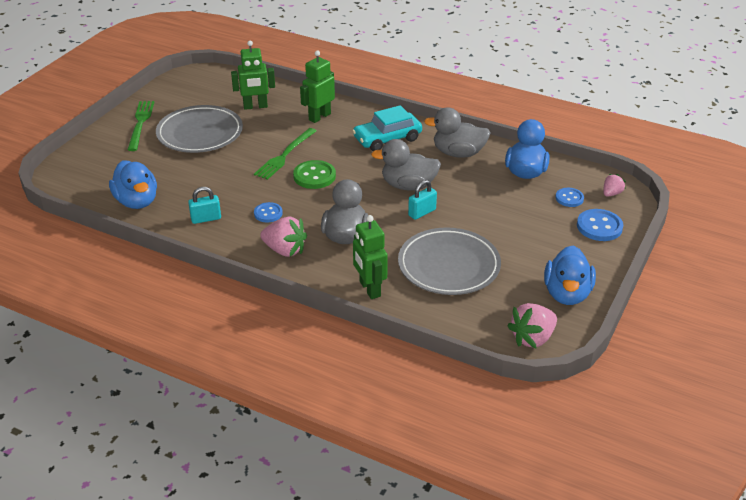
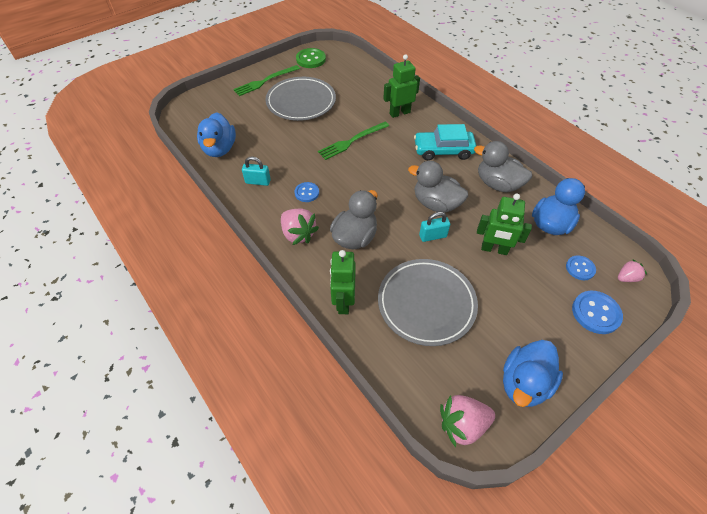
camera: 25 degrees right, 15 degrees up
(140, 123) = (265, 81): green fork -> green fork turned 150 degrees counterclockwise
(255, 106) = (356, 90): green robot -> green robot (494, 249)
(314, 176) = (363, 168): green button -> green button (311, 59)

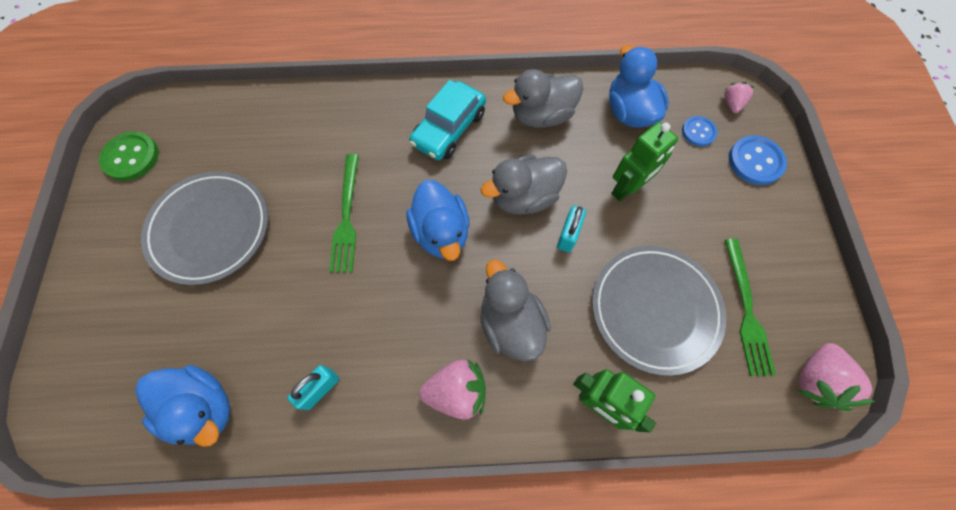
camera: 55 degrees left, 15 degrees up
(265, 81) = (114, 249): green fork -> green fork (746, 310)
(307, 193) = (393, 334): blue button -> none
(399, 113) = (345, 127): green robot -> none
(524, 383) = (797, 286): blue duck -> blue duck (441, 232)

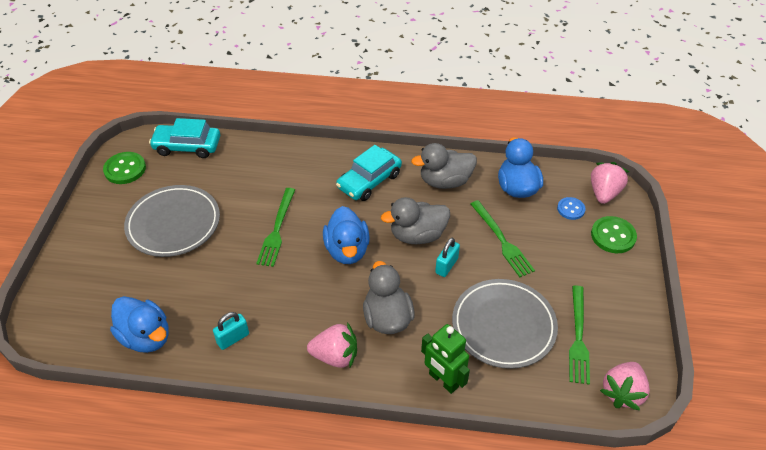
camera: 10 degrees right, 20 degrees down
(208, 112) = (187, 146): none -> turquoise car
(627, 188) = (502, 240): green robot -> green fork
(732, 104) = (604, 193): pink strawberry -> pink strawberry, size x1.74
(755, 161) = (613, 236): blue button -> green button

